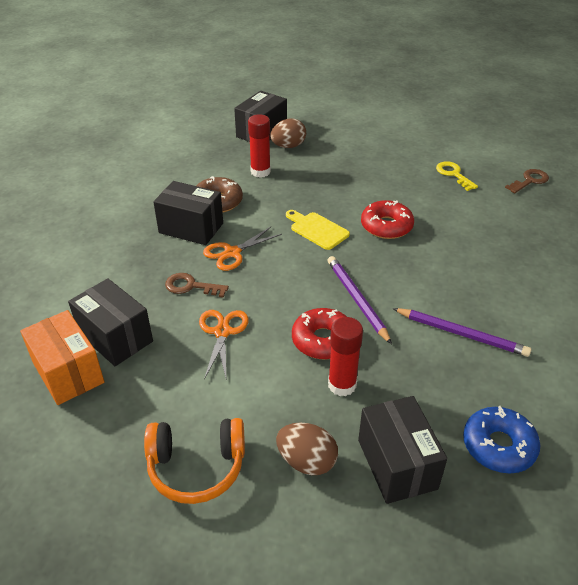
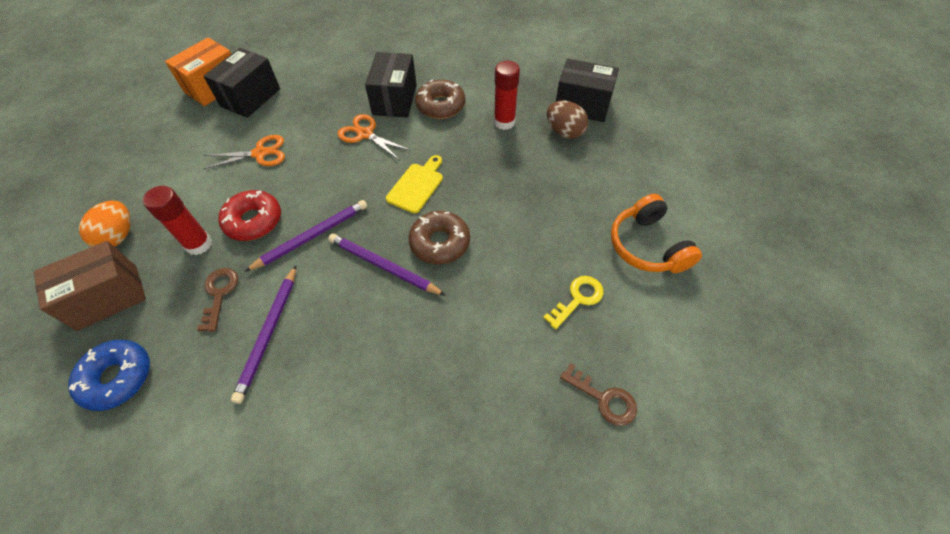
camera: 75 degrees right, 15 degrees up
(191, 286) = (315, 121): brown key -> brown key (219, 294)
(197, 467) = (122, 175): orange headphones -> orange headphones (647, 246)
(306, 461) = (118, 236): brown egg -> orange egg
(386, 226) = (440, 243): red donut -> brown donut
(397, 464) = (107, 297): black box -> brown box
(403, 259) = (383, 266): none -> purple pencil

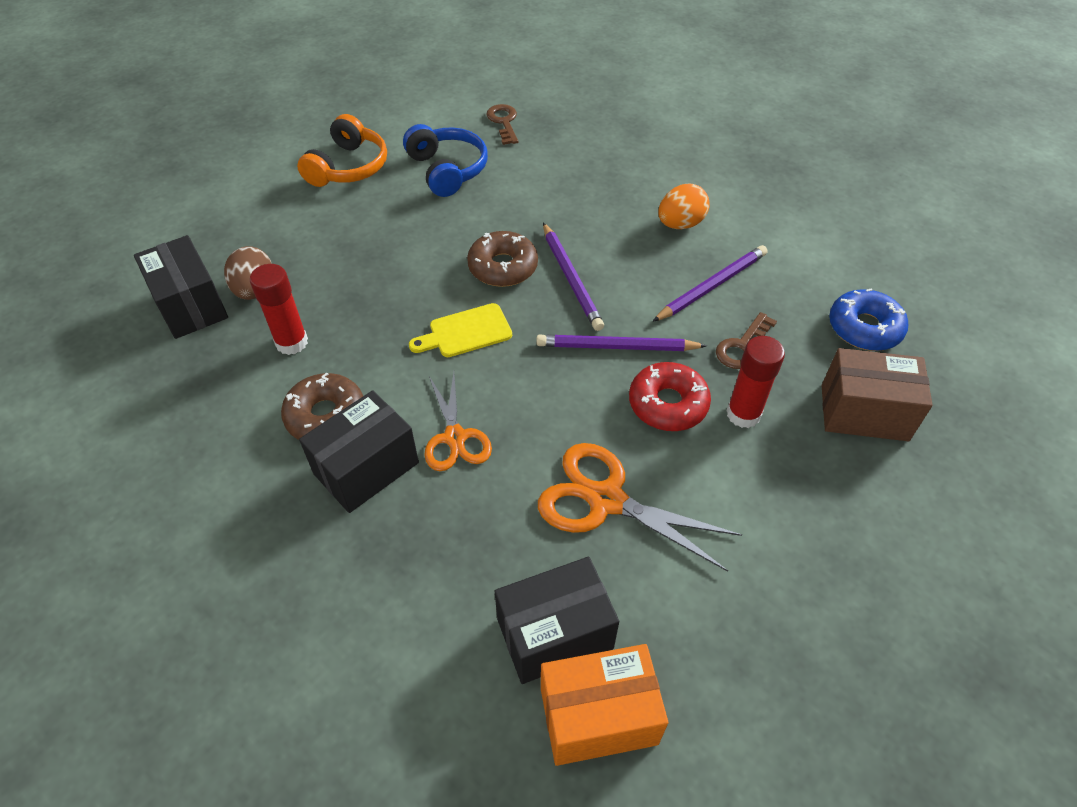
camera: 140 degrees left, 5 degrees down
(118, 236) = (839, 487): orange egg -> orange egg (680, 224)
(260, 153) = (606, 500): orange scissors -> orange scissors, size x1.51
(577, 299) = (447, 170): yellow key -> blue headphones

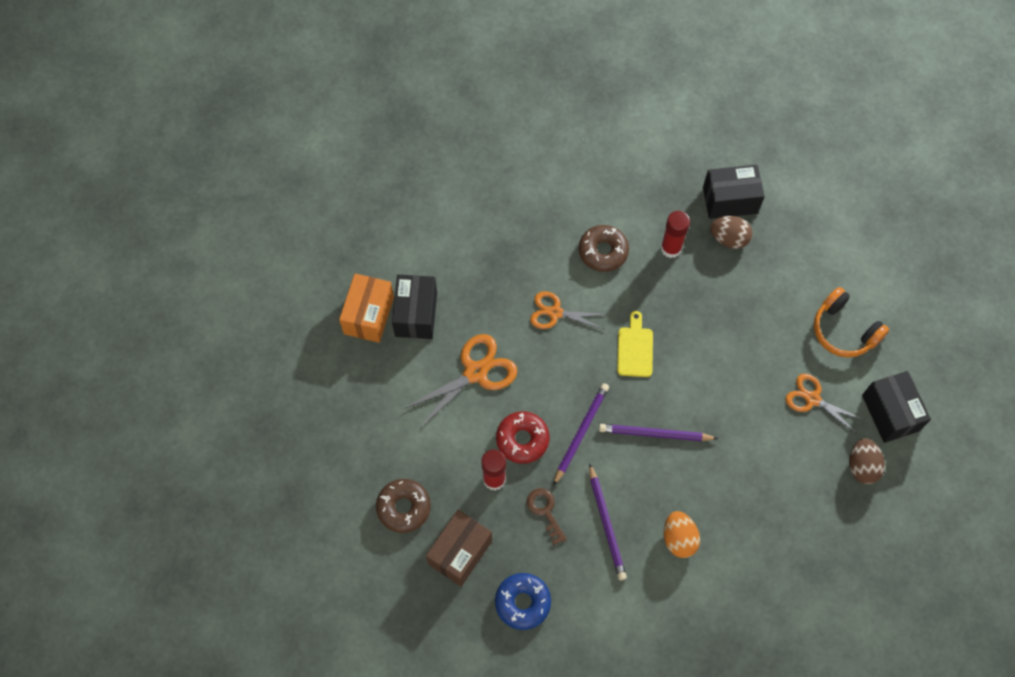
camera: 115 degrees right, 15 degrees up
(366, 468) = (556, 261): black box -> black box (890, 413)
(447, 170) = (812, 399): blue headphones -> orange scissors
(503, 267) = (686, 395): brown donut -> brown donut (404, 507)
(504, 122) = (862, 466): brown key -> brown egg

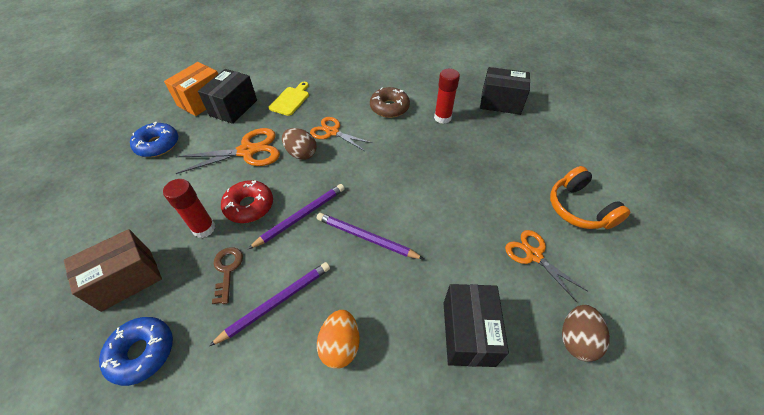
camera: 20 degrees right, 15 degrees down
(367, 399) = (158, 145): none -> blue donut
(404, 507) = (115, 226): brown donut -> none
(606, 524) = (276, 302): purple pencil -> purple pencil turned 135 degrees counterclockwise
(635, 349) = (382, 170): yellow cutting board -> yellow cutting board (290, 100)
(729, 239) = (491, 123): brown egg -> brown egg (301, 153)
(890, 413) = (618, 294): black box -> black box (468, 333)

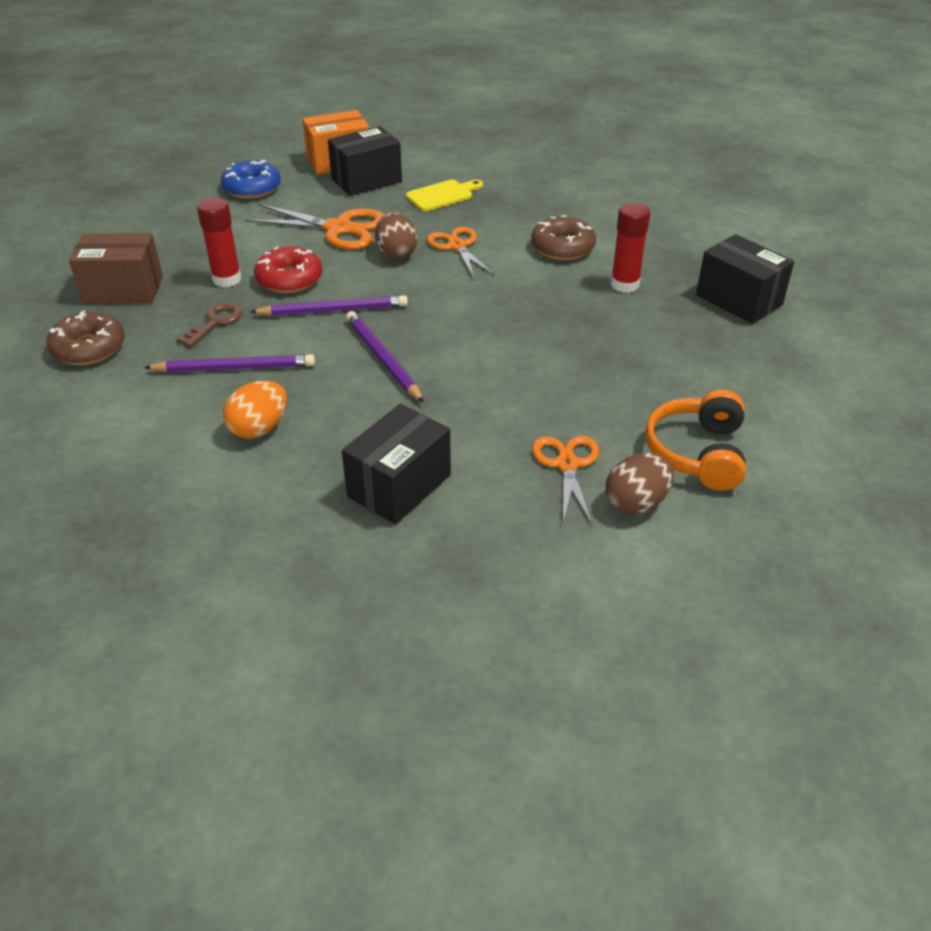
camera: 35 degrees right, 10 degrees down
(142, 352) = (89, 348): blue donut -> brown donut
(576, 339) = (519, 554): brown egg -> brown egg (636, 503)

